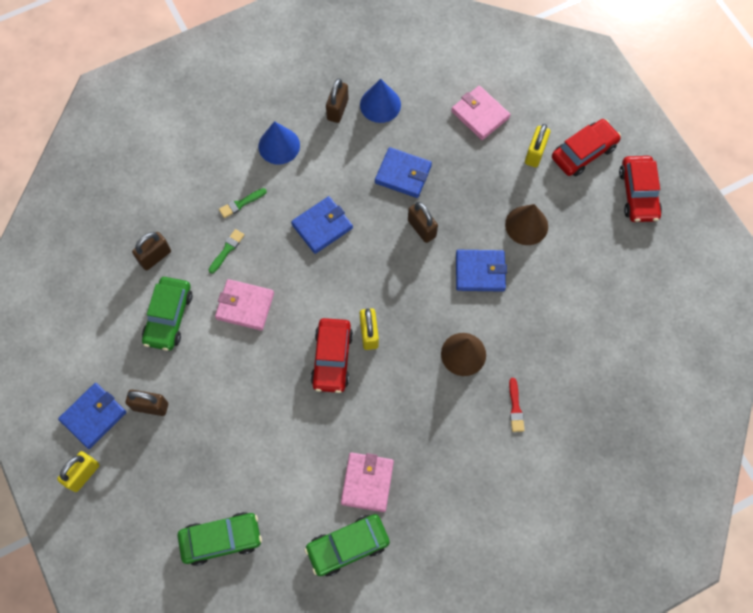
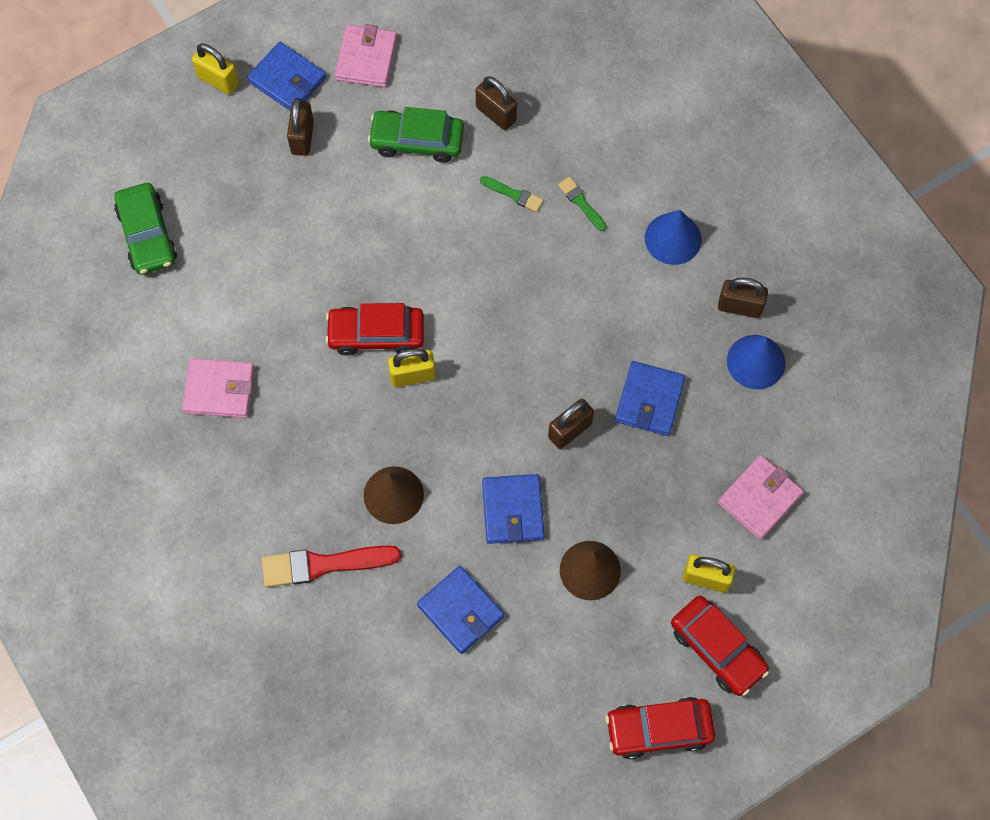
camera: 85 degrees right, 0 degrees up
(245, 306) = (439, 225): pink wallet -> pink wallet (366, 58)
(322, 226) = (559, 304): blue wallet -> blue wallet (460, 611)
(348, 546) = (142, 374): green car -> none
(515, 408) = (323, 564): red brush -> red brush, size x1.90

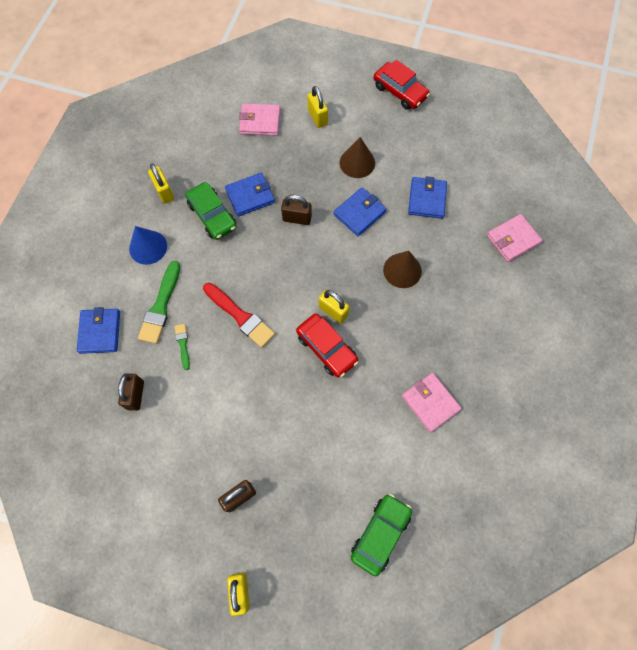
camera: 130 degrees left, 0 degrees up
(287, 80) = (205, 544): blue wallet -> blue wallet (100, 332)
(323, 564) = (465, 273): red brush -> red brush (240, 316)
(366, 58) = (152, 506): pink wallet -> pink wallet (513, 239)
(417, 141) = (188, 425): green car -> green car (212, 215)
(581, 202) = (161, 306): green brush -> green brush, size x1.90
(717, 648) = (344, 93): red car -> none
(739, 307) = (164, 192): brown padlock -> yellow padlock
(756, 362) = (190, 166): blue cone -> none

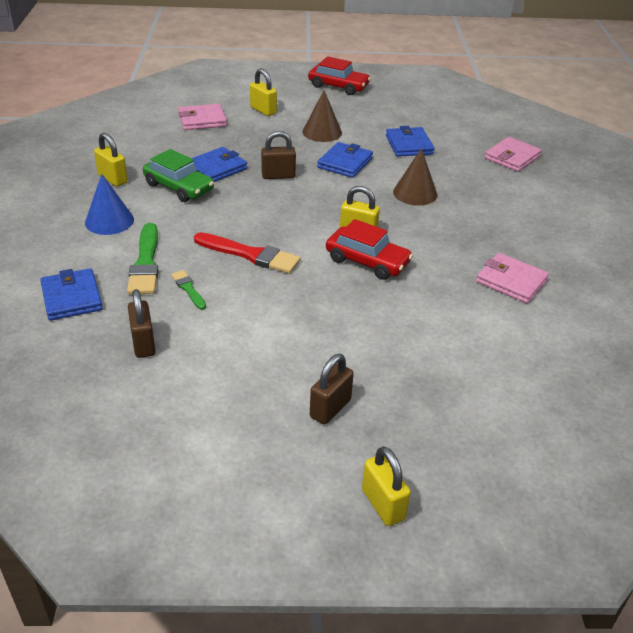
camera: 20 degrees left, 30 degrees down
(380, 534) = (530, 402): green car -> none

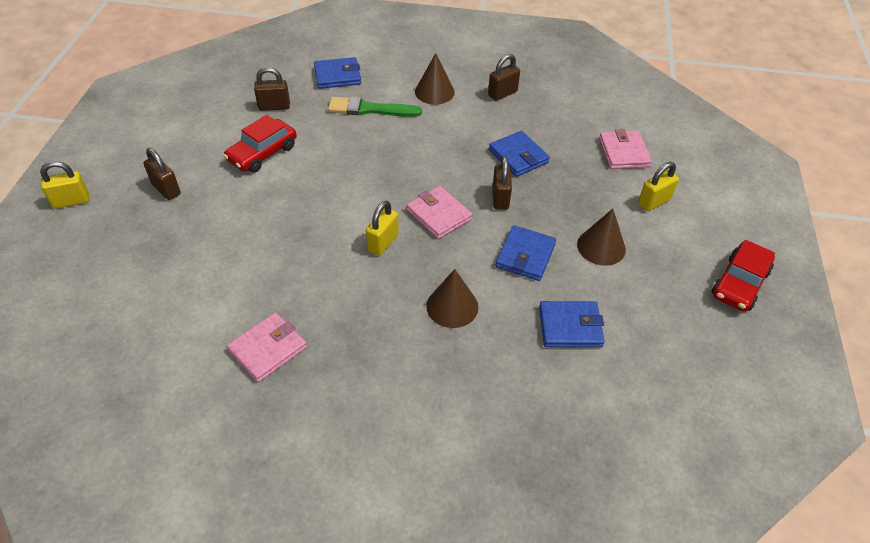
camera: 100 degrees right, 10 degrees up
(109, 221) = (434, 92): blue cone -> brown cone
(113, 179) = (502, 93): yellow padlock -> brown padlock
(179, 187) = (484, 131): green car -> none
(188, 289) = (329, 129): green brush -> none
(250, 255) = (366, 166): red brush -> none
(345, 163) = (525, 255): blue wallet -> blue wallet turned 75 degrees clockwise
(367, 261) = (335, 241): red car -> red car (262, 153)
(512, 157) = (534, 442): pink wallet -> pink wallet (438, 215)

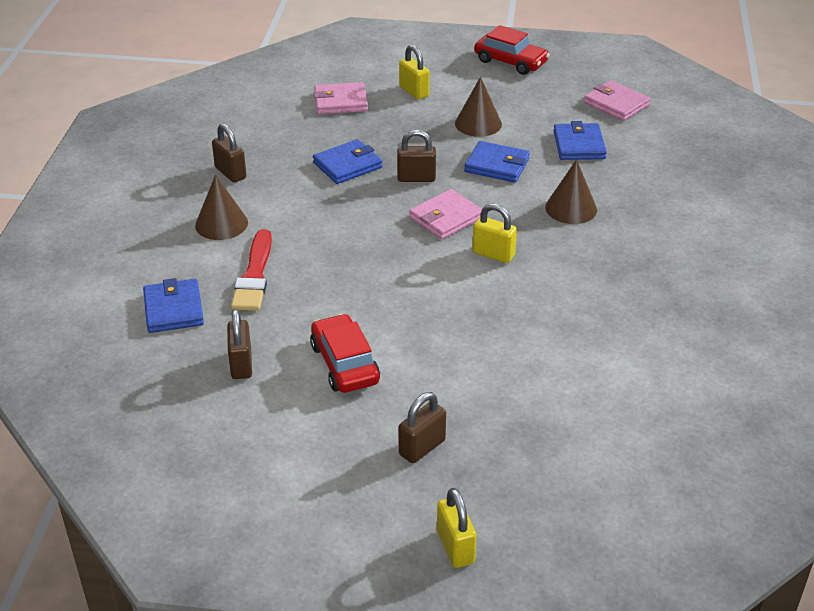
camera: 90 degrees left, 10 degrees down
(262, 153) = (344, 364): red car -> red car turned 150 degrees counterclockwise
(268, 349) = (655, 323): pink wallet -> pink wallet (616, 104)
(369, 109) = (254, 276): green brush -> red brush

